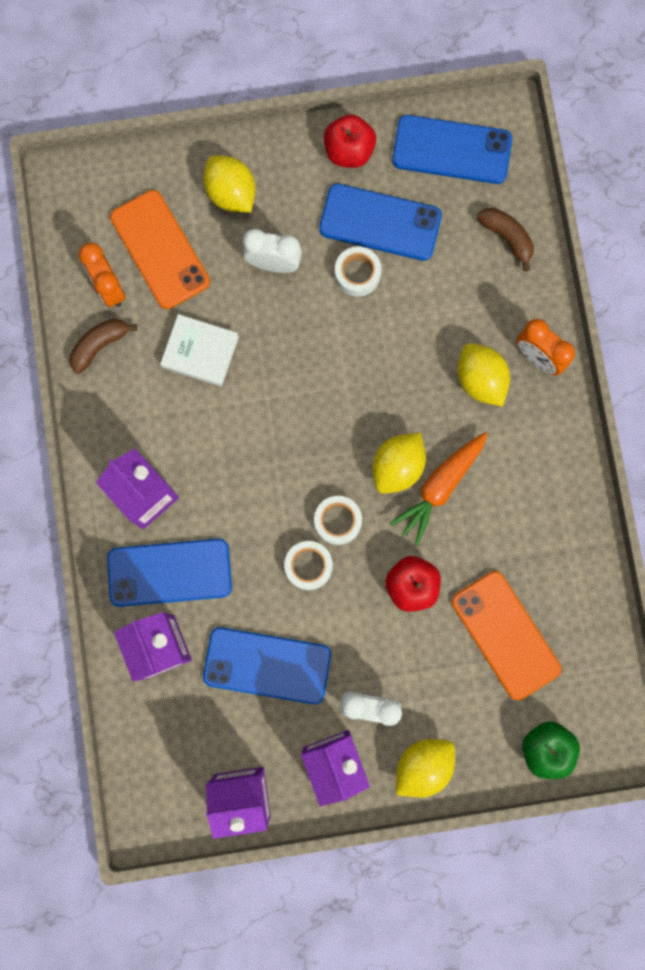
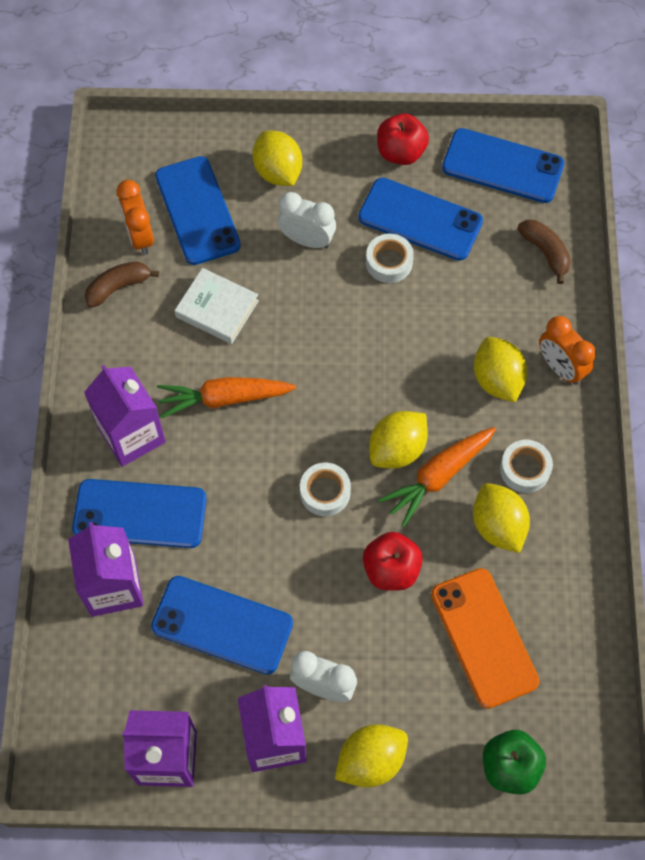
camera: 10 degrees right, 15 degrees down
(160, 250) = (197, 211): orange phone -> blue phone
(225, 444) = (224, 398): none -> orange carrot
(308, 566) = (286, 531): white tape -> white tape (525, 469)
(502, 526) = (498, 526): none -> yellow lemon

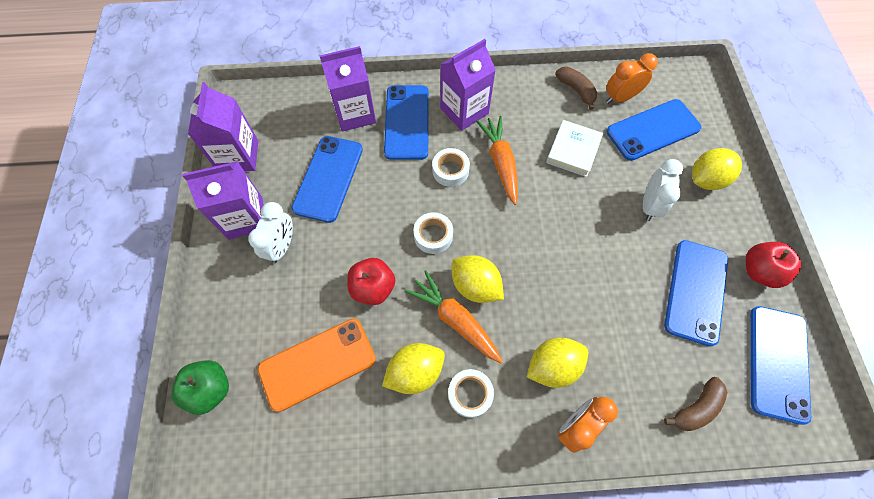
camera: 85 degrees right, 0 degrees up
(371, 760) = (225, 283): yellow lemon -> none
(389, 262) = (646, 268): white tape -> white tape (450, 171)

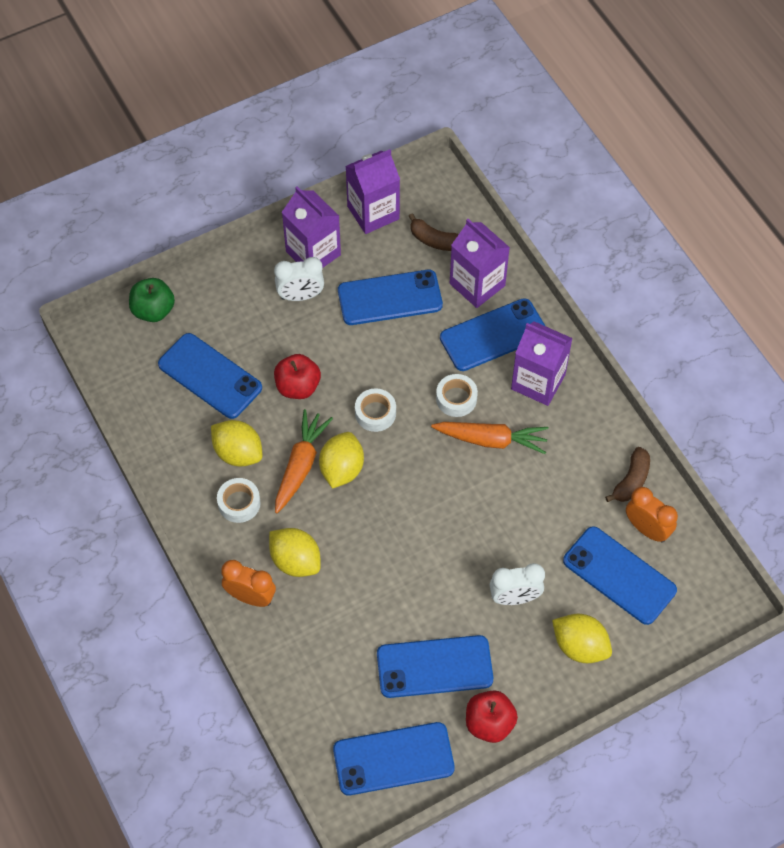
camera: 65 degrees right, 5 degrees down
(317, 364) = (210, 376): orange phone -> blue phone
(500, 162) = (491, 440): orange carrot -> orange carrot turned 45 degrees clockwise
(573, 151) = (545, 503): white book -> none
(695, 408) = (313, 693): brown banana -> brown banana (435, 240)

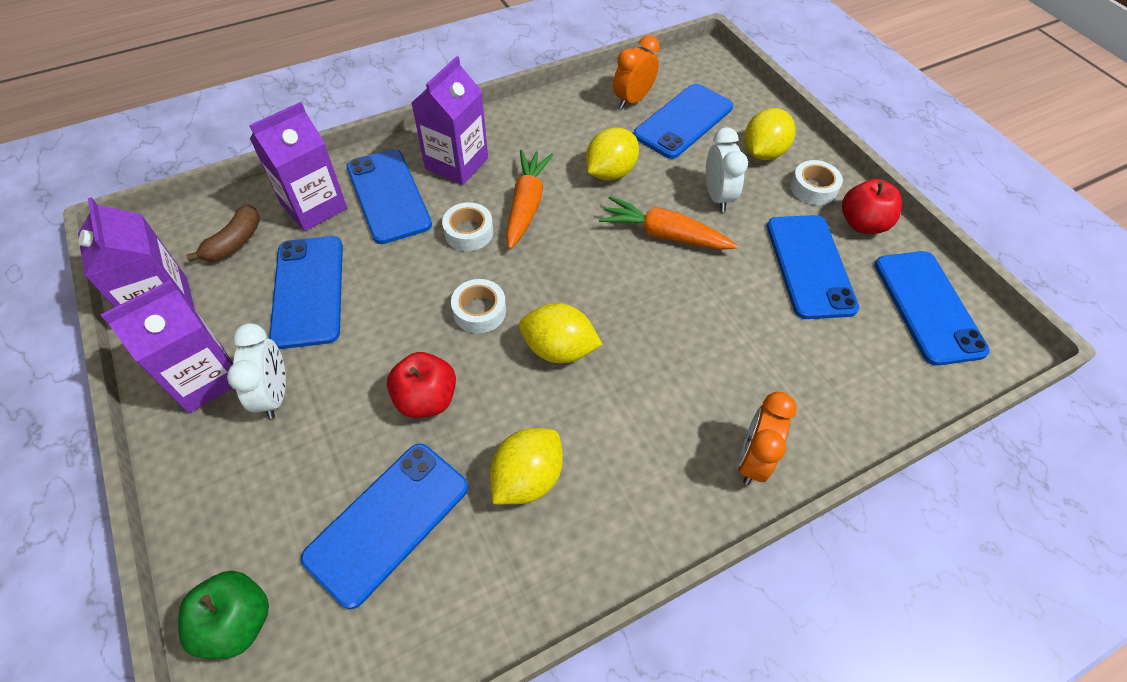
camera: 90 degrees left, 5 degrees down
(239, 503) = (609, 476): white tape -> white tape (813, 188)
(295, 561) = (693, 404): yellow lemon -> yellow lemon (610, 172)
(300, 465) = (550, 396): orange carrot -> orange carrot (664, 234)
(631, 480) = (580, 106): brown banana -> none

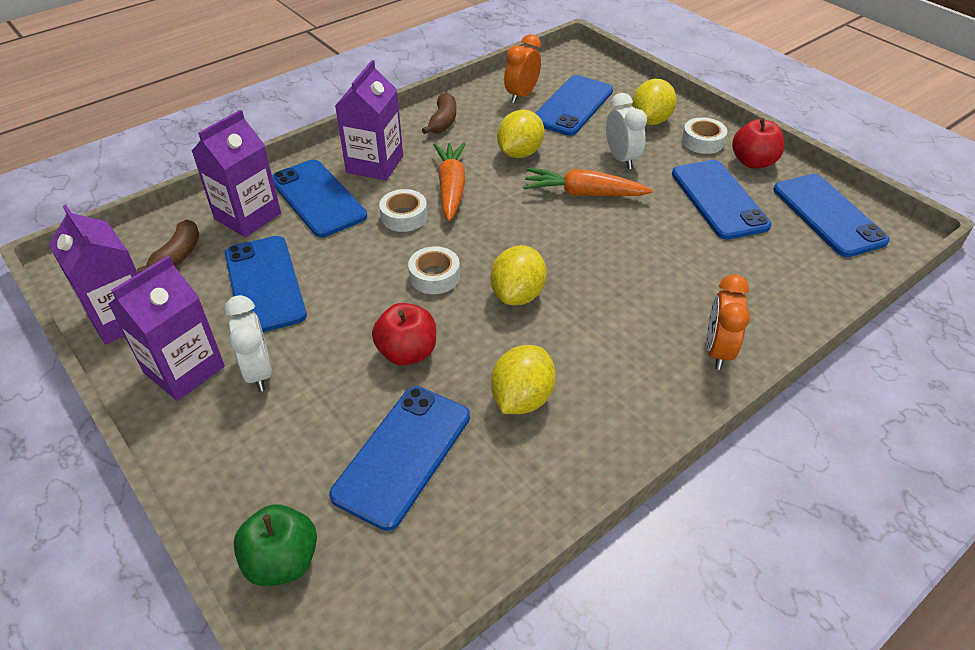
camera: 10 degrees left, 10 degrees down
(541, 121) = (443, 121): none -> brown banana
(558, 349) = (517, 295): yellow lemon -> yellow lemon turned 75 degrees counterclockwise

